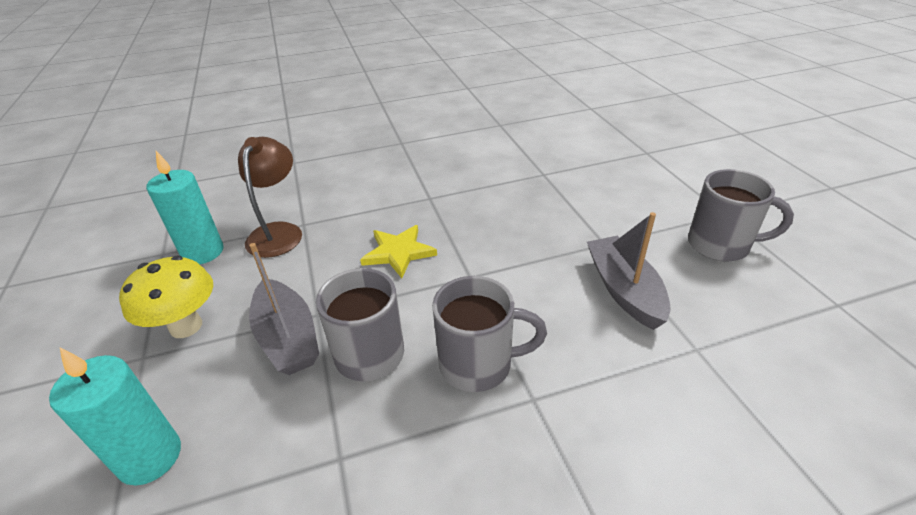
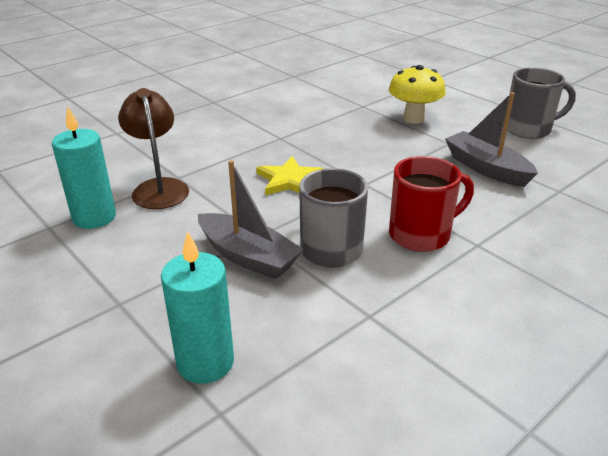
camera: 25 degrees left, 5 degrees down
(186, 326) = (139, 272): yellow mushroom -> yellow mushroom (413, 119)
(478, 364) = (421, 235): grey mug -> red mug

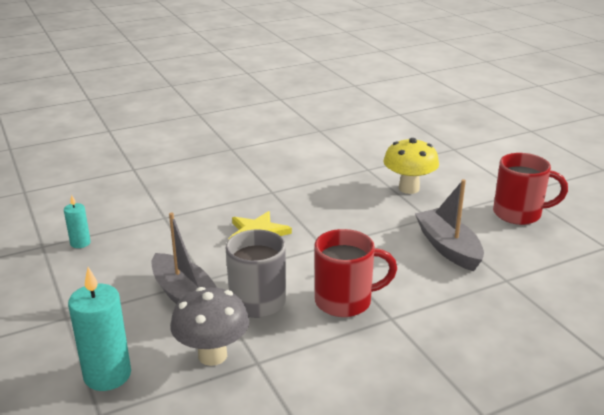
camera: 15 degrees right, 5 degrees down
(94, 217) = (80, 243): turquoise candle -> turquoise candle, size x0.55
(159, 187) = (143, 224): brown lamp -> none
(315, 316) = (212, 355): none -> grey mushroom
(529, 129) = (519, 214): grey mug -> red mug

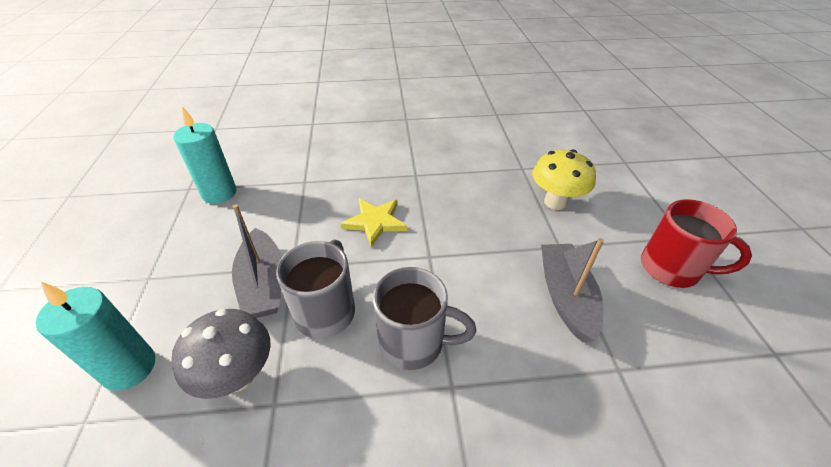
camera: 20 degrees right, 15 degrees up
(80, 243) = (219, 193): turquoise candle -> turquoise candle, size x1.83
(345, 301) = (414, 342): red mug -> grey mug

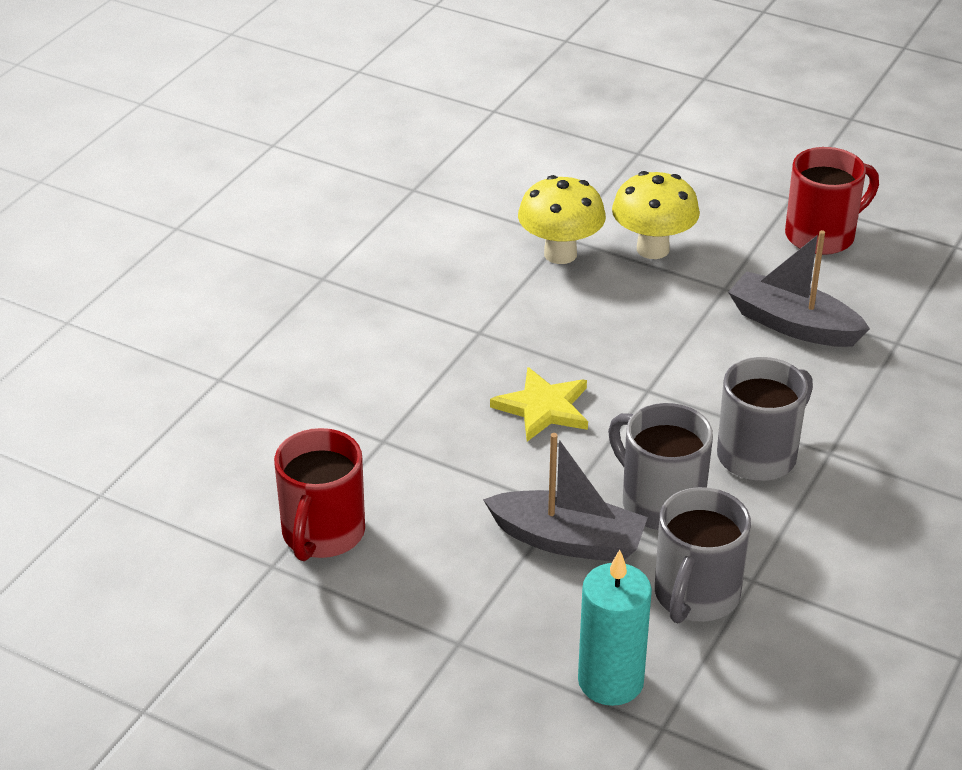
camera: 55 degrees left, 5 degrees down
(219, 193) = (322, 535): turquoise candle -> red mug
(238, 376) = (695, 596): grey mushroom -> grey mug
(507, 173) = (560, 254): none -> yellow mushroom

